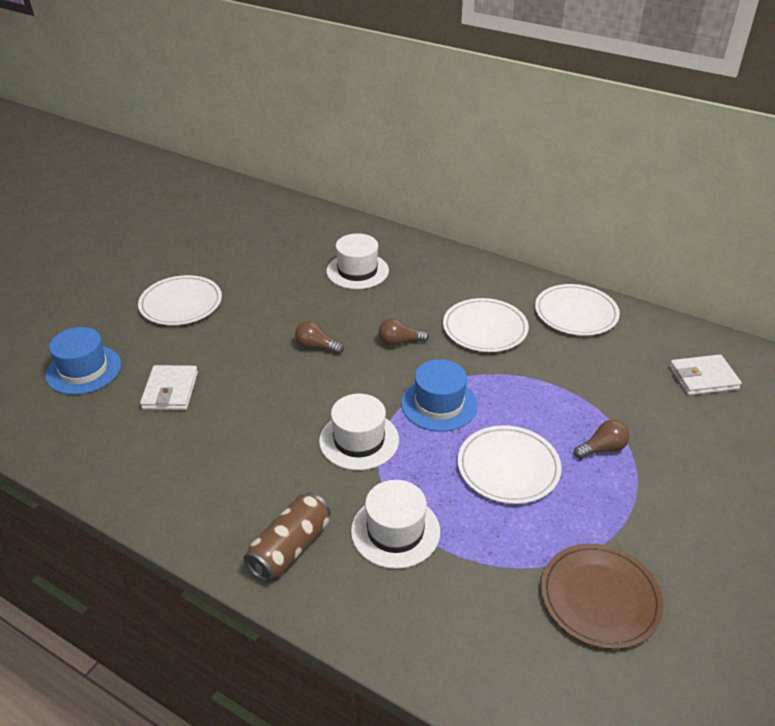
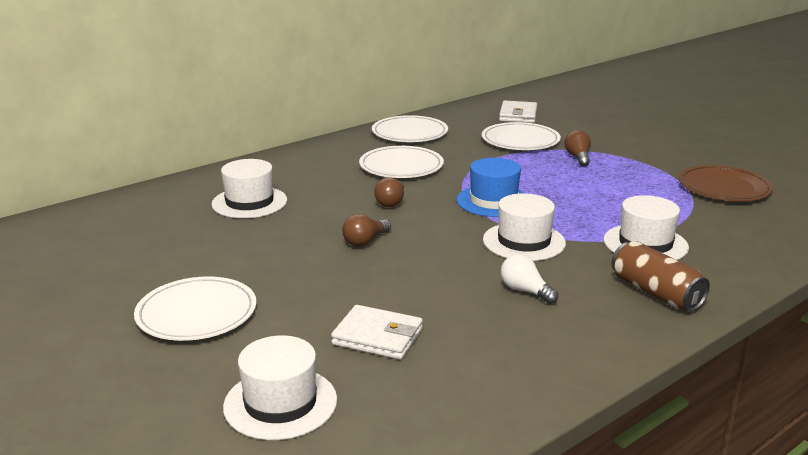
camera: 70 degrees left, 15 degrees down
(84, 370) = (280, 403): blue hat -> white hat
(264, 457) = (525, 291): none -> white light bulb
(508, 467) = (585, 190): white plate -> white plate (520, 140)

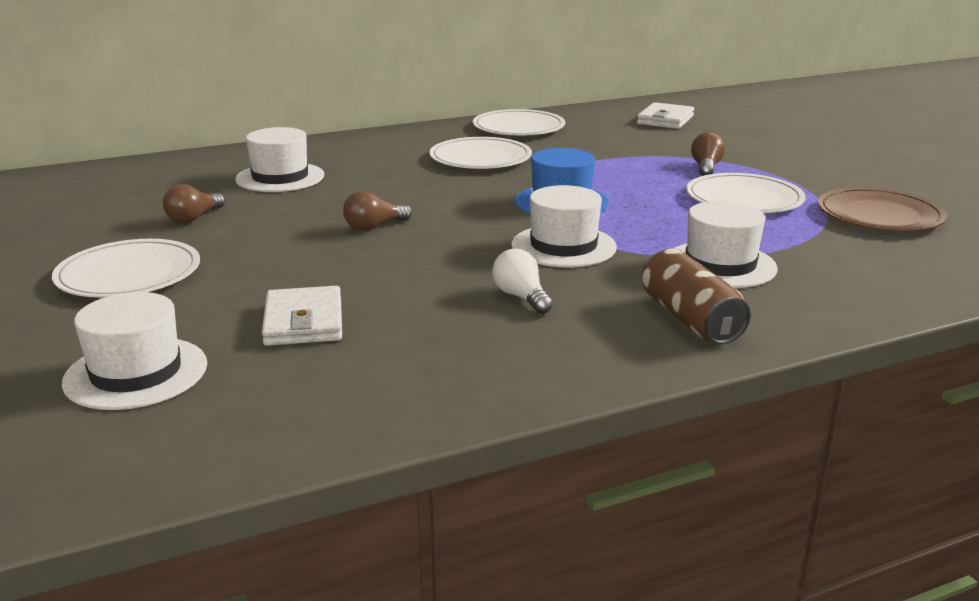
camera: 15 degrees right, 0 degrees up
(377, 337) = (303, 322): white wallet -> white wallet turned 45 degrees clockwise
(391, 202) = (438, 192): brown light bulb -> brown light bulb (194, 218)
(520, 140) = (647, 145): white plate -> white plate (744, 199)

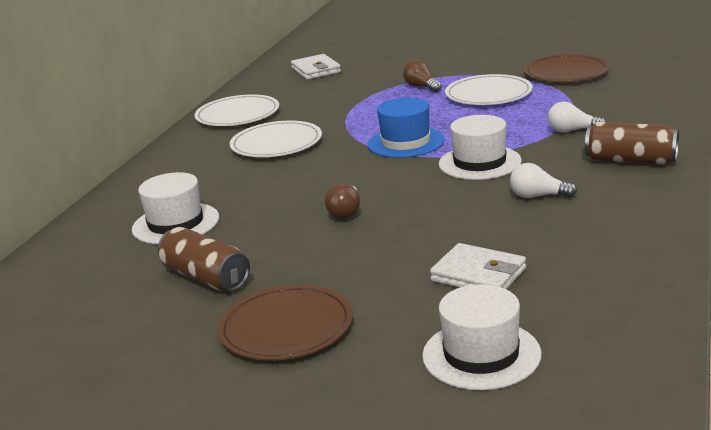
camera: 45 degrees left, 0 degrees up
(129, 274) = (286, 327): white plate -> brown plate
(194, 218) = (206, 278): brown light bulb -> brown can
(720, 265) = (572, 131): white hat -> white light bulb

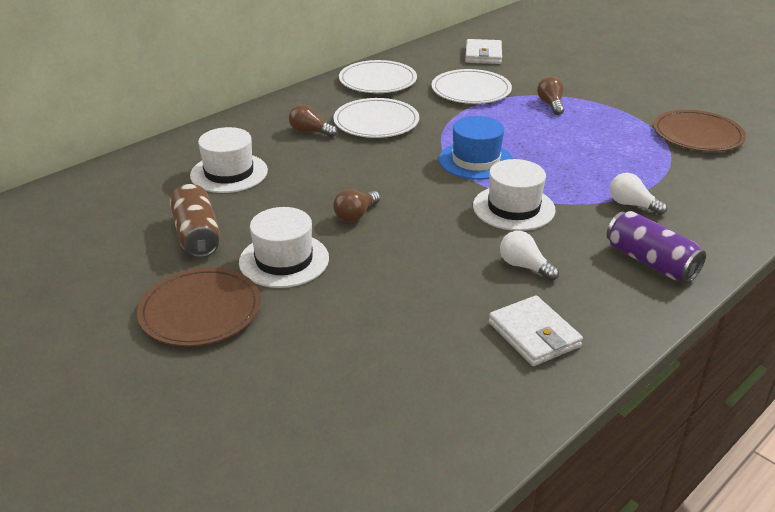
camera: 25 degrees right, 10 degrees up
(219, 169) = (310, 132): none -> brown light bulb
(478, 275) = (388, 328): white wallet -> white wallet (534, 334)
(481, 355) = (305, 412): white hat -> white hat (284, 260)
(488, 94) = (600, 134): white plate -> white plate (471, 90)
(631, 160) = (650, 262): brown can -> purple can

